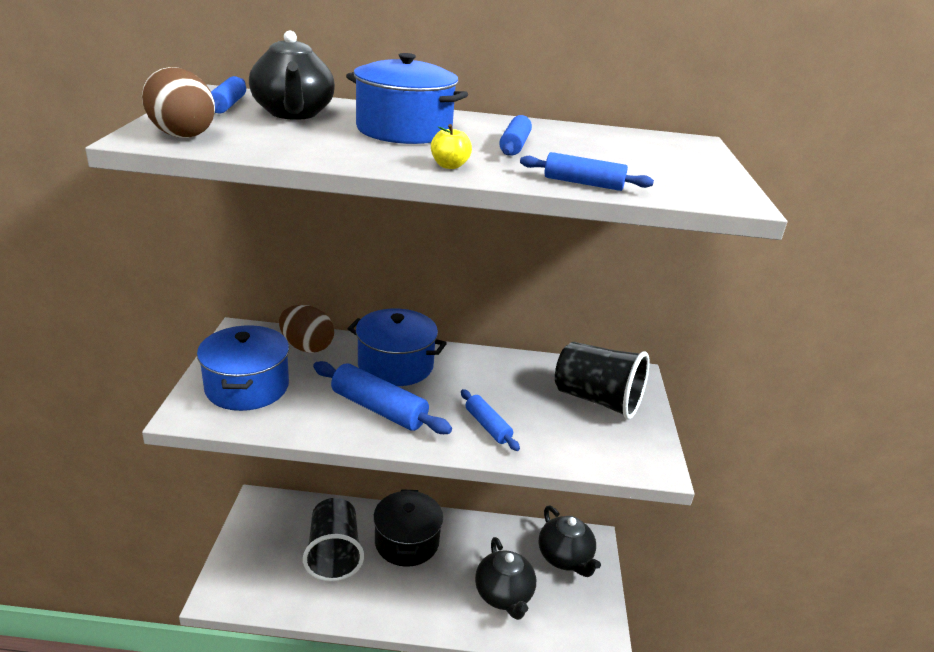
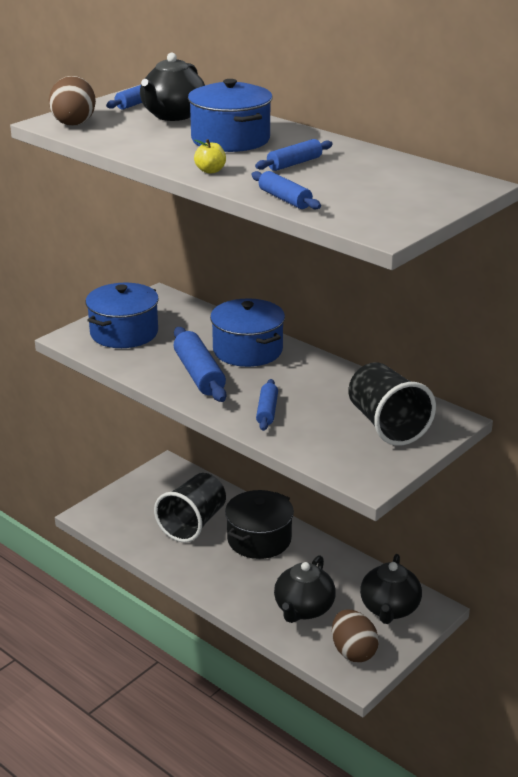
camera: 40 degrees right, 0 degrees up
(307, 347) = (195, 319): brown egg -> brown egg (353, 651)

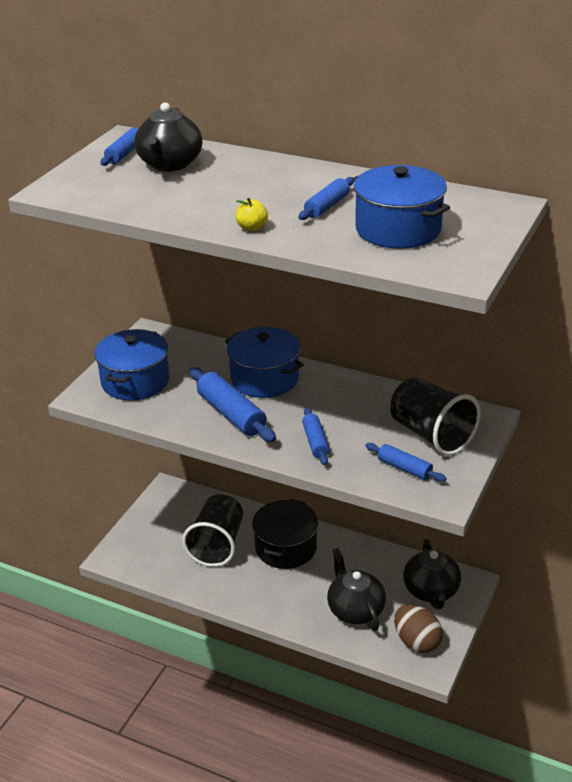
camera: 15 degrees left, 5 degrees up
(74, 122) = (75, 187): brown egg -> none
(230, 139) = (246, 186): blue pot -> blue pot (398, 229)
(284, 199) = (346, 251): blue rolling pin -> blue rolling pin (404, 468)
(303, 609) = (355, 609): black teapot -> black teapot turned 150 degrees clockwise

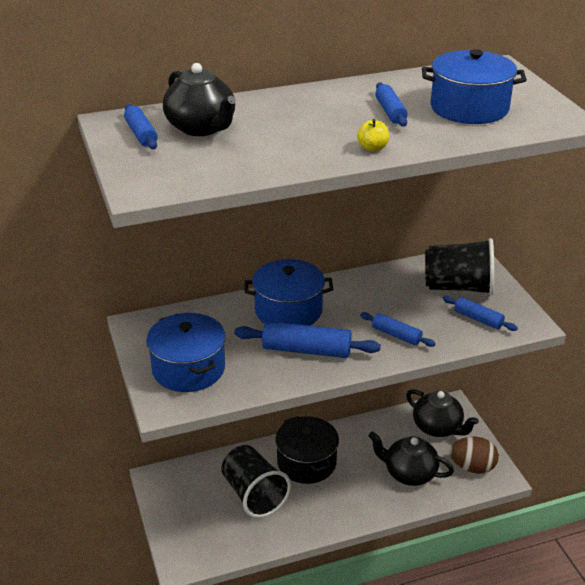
camera: 45 degrees left, 0 degrees up
(404, 468) = (478, 319): blue rolling pin -> blue rolling pin turned 45 degrees clockwise

